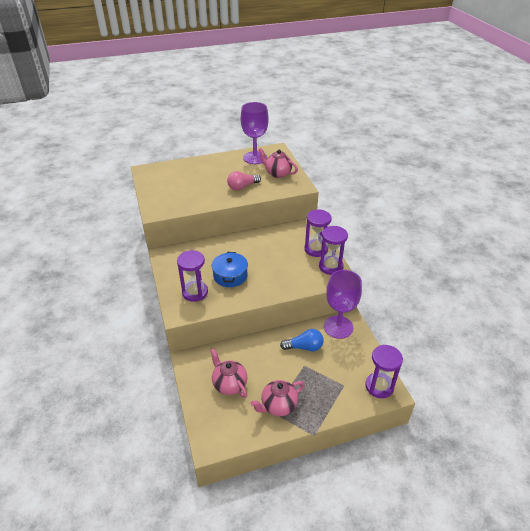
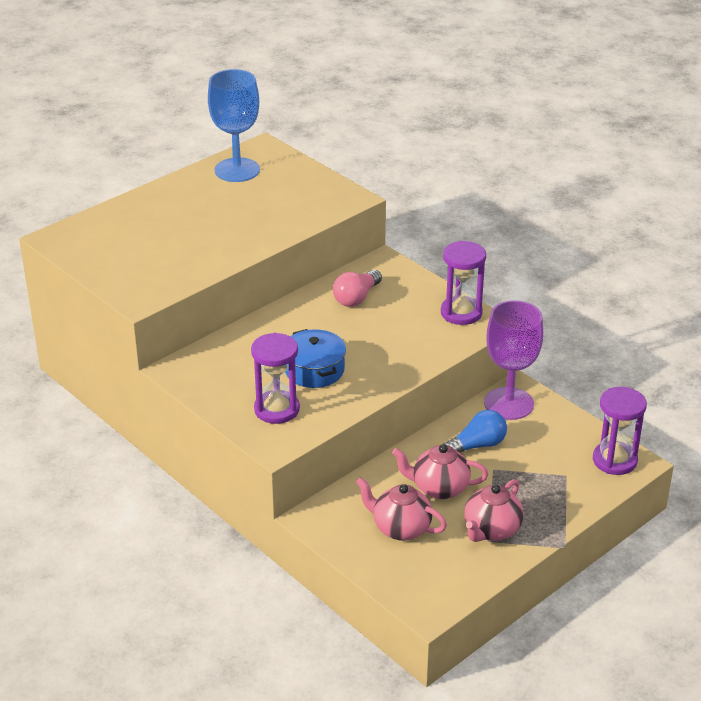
camera: 25 degrees left, 5 degrees down
(242, 187) = (255, 223): pink light bulb -> pink light bulb (356, 298)
(255, 158) = (237, 170): purple goblet -> blue goblet
(277, 173) = (297, 187): pink teapot -> pink teapot (439, 488)
(316, 249) = (421, 294): purple hourglass -> none

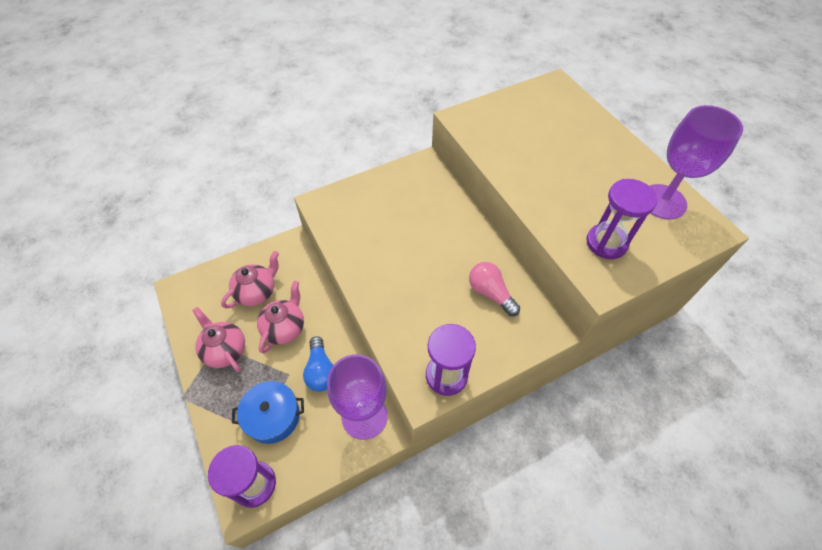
camera: 105 degrees right, 20 degrees up
(237, 170) = (663, 202): blue goblet -> purple goblet
(277, 409) = (358, 210): purple hourglass -> purple hourglass (606, 243)
(314, 370) = (396, 242): blue pot -> blue pot (273, 416)

